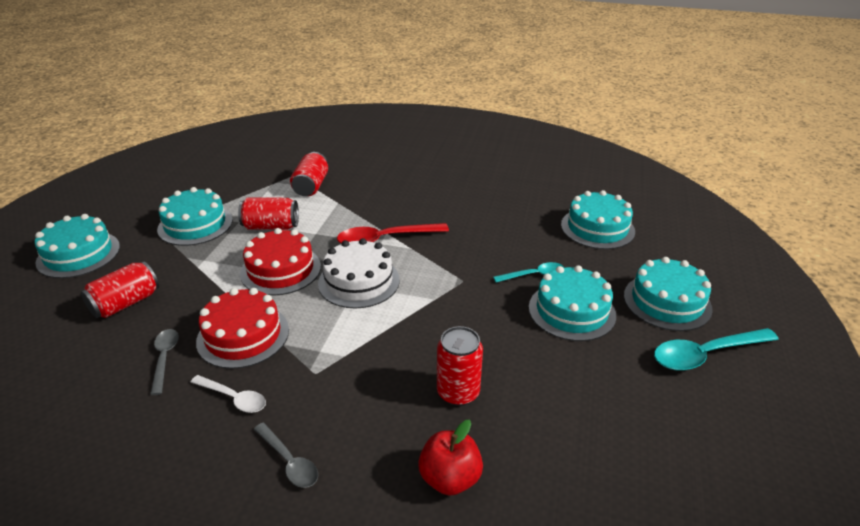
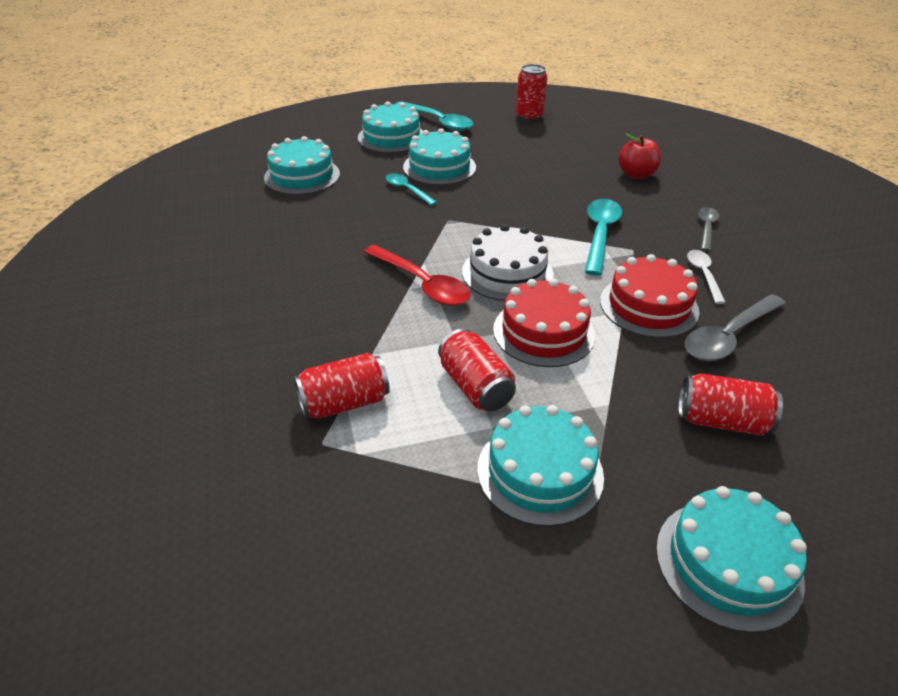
camera: 120 degrees left, 5 degrees up
(165, 358) = (728, 336): grey spoon -> grey spoon, size x1.67
(358, 363) = (600, 234): none -> turquoise spoon
(458, 392) = (573, 188): red can -> red can (529, 116)

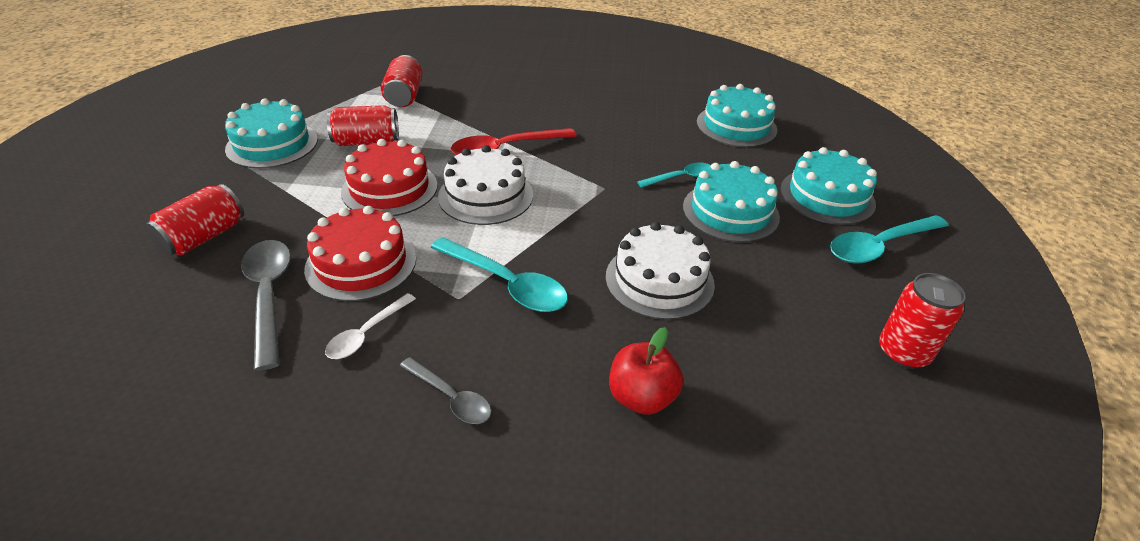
camera: 110 degrees right, 0 degrees up
(538, 182) = (659, 280): none -> white cake
(703, 275) = (366, 334): white spoon -> white spoon turned 105 degrees clockwise
(728, 563) = (128, 185): turquoise cake -> none

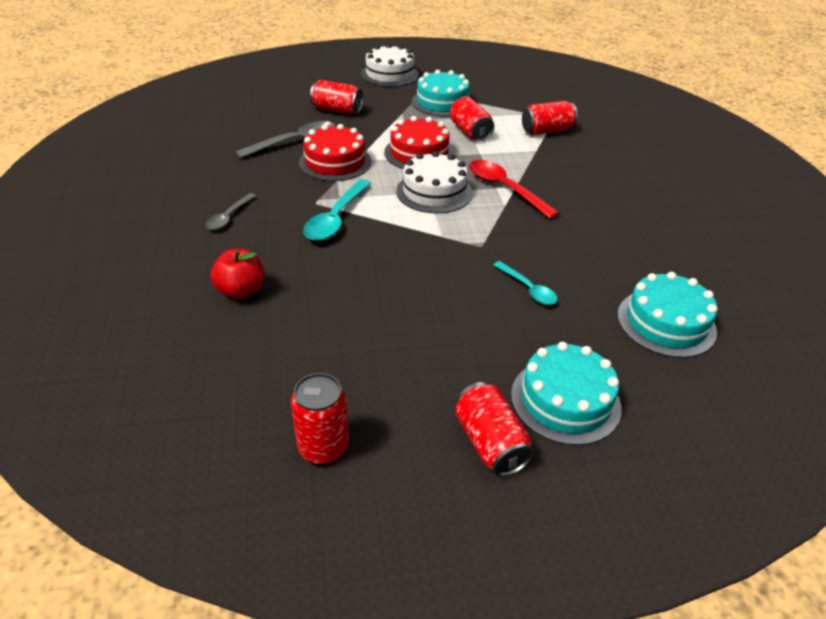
camera: 75 degrees right, 0 degrees up
(366, 334) = (273, 178): white spoon -> none
(659, 280) = (368, 288): white cake -> white cake (389, 74)
(730, 212) = (489, 325): turquoise cake -> none
(879, 246) = (490, 442): turquoise spoon -> red can

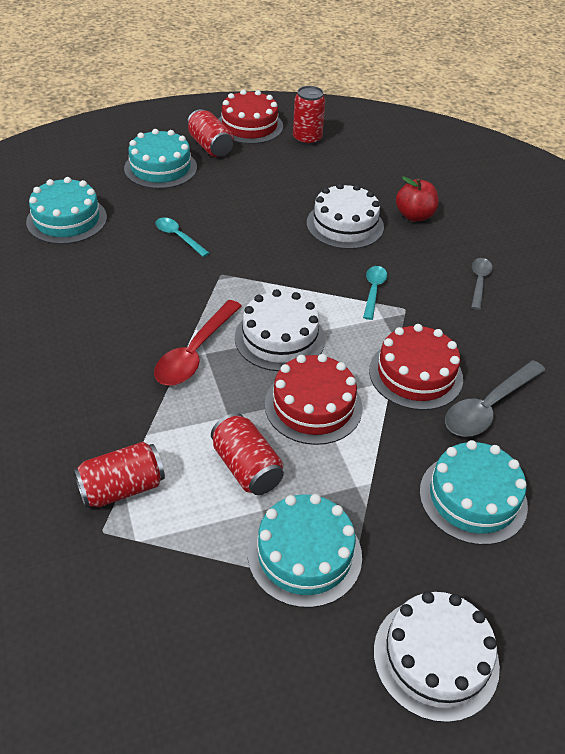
camera: 170 degrees right, 5 degrees up
(332, 287) = (345, 225): none -> white cake
(336, 218) = (373, 291): turquoise spoon -> turquoise spoon, size x0.60
(337, 110) = (473, 498): red can -> turquoise cake
(417, 495) = (249, 126): none -> red cake
(505, 188) = (195, 353): red spoon -> red spoon turned 75 degrees clockwise

